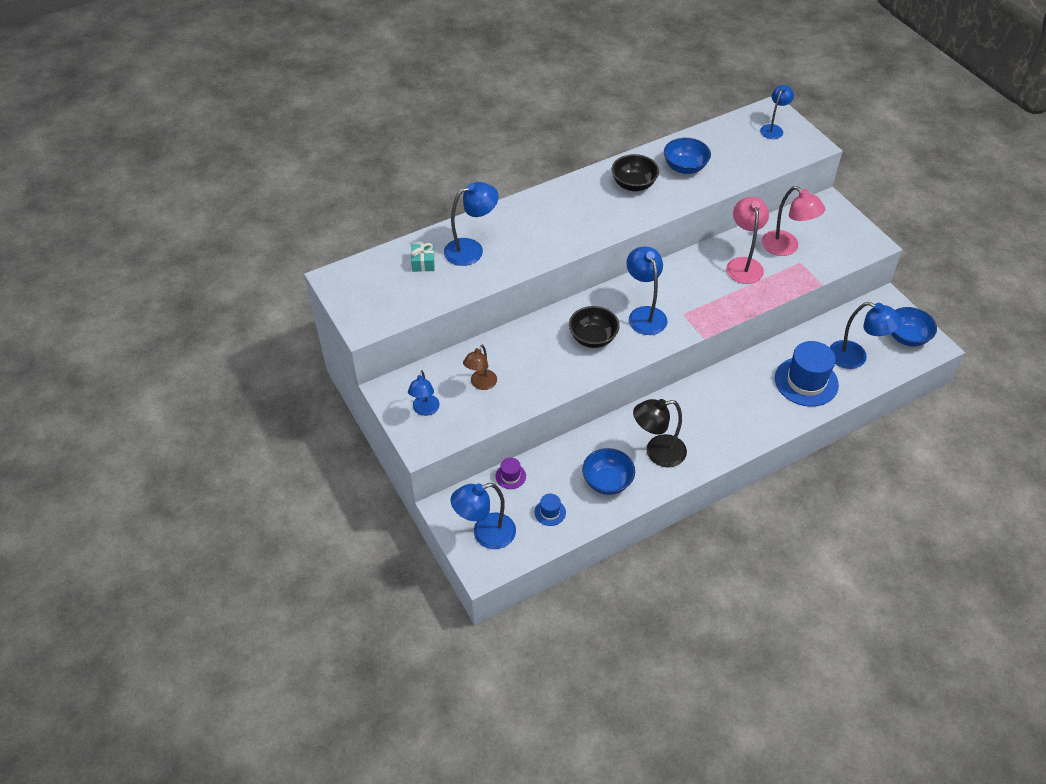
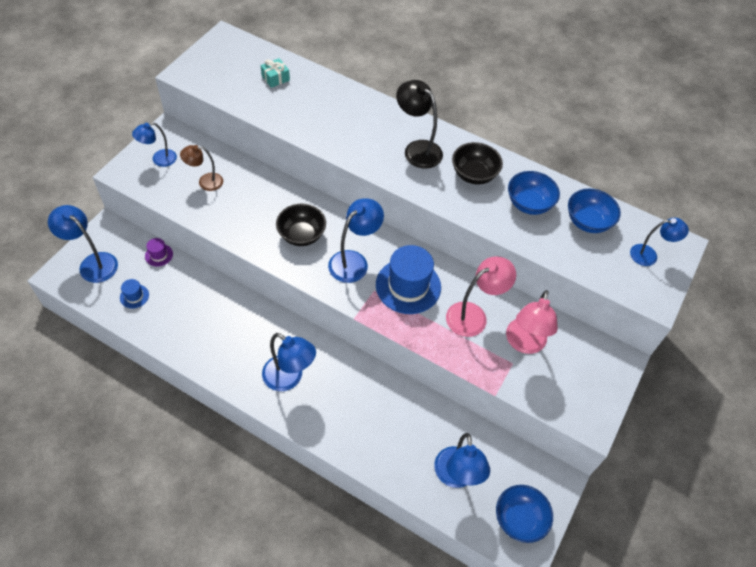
camera: 55 degrees right, 5 degrees up
(471, 249) = (311, 100): blue lamp -> blue lamp (289, 378)
(607, 481) = (186, 323): blue bowl -> blue bowl (588, 222)
(657, 453) = (237, 348): black lamp -> black lamp (417, 149)
(806, 381) = (395, 441): blue hat -> blue hat (408, 286)

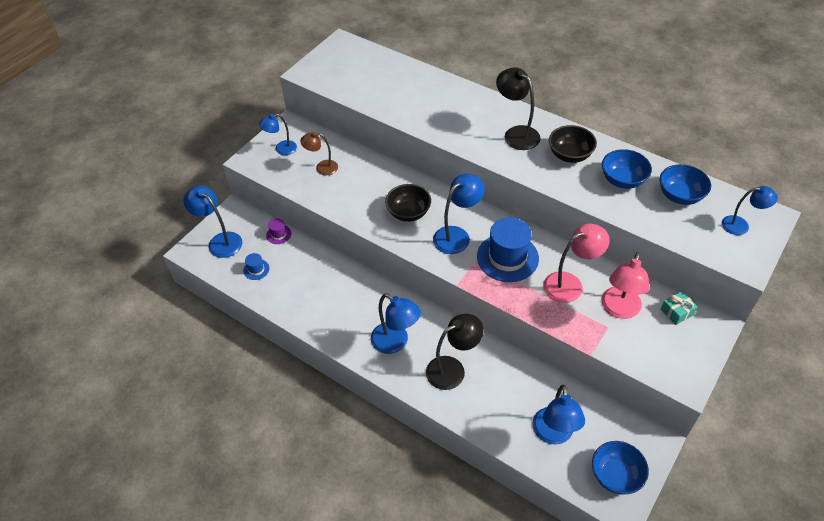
camera: 10 degrees right, 5 degrees down
(275, 78) = (386, 75): turquoise gift -> turquoise gift (676, 312)
(350, 407) = (452, 369): none -> black lamp

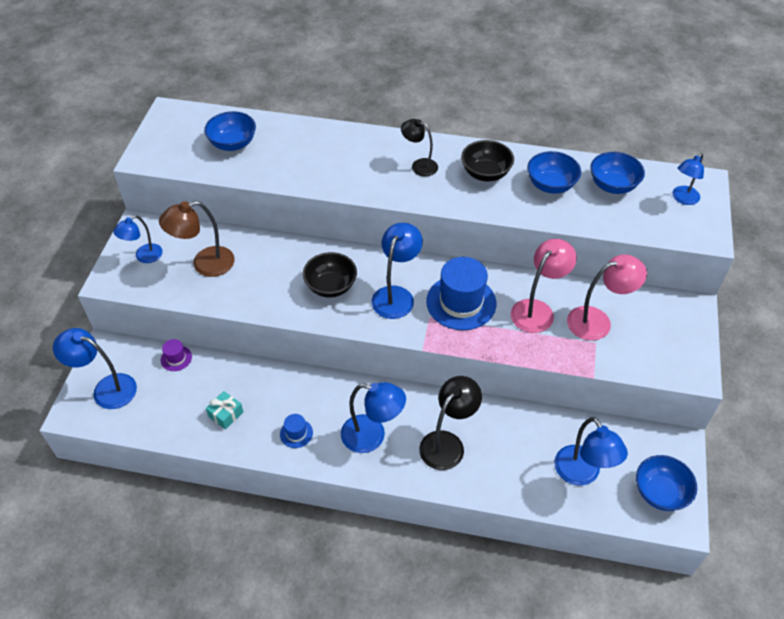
camera: 25 degrees left, 0 degrees up
(256, 269) = (168, 408): blue hat -> blue hat (296, 433)
(322, 168) = (204, 264): brown lamp -> brown lamp, size x1.53
(376, 78) = (233, 144): none -> blue bowl
(516, 134) = (419, 165): black lamp -> black lamp, size x0.65
(619, 309) = (597, 321): pink lamp -> pink lamp turned 105 degrees counterclockwise
(676, 312) = (652, 305): turquoise gift -> turquoise gift (226, 414)
(741, 225) = (682, 199): blue lamp -> blue lamp turned 150 degrees clockwise

